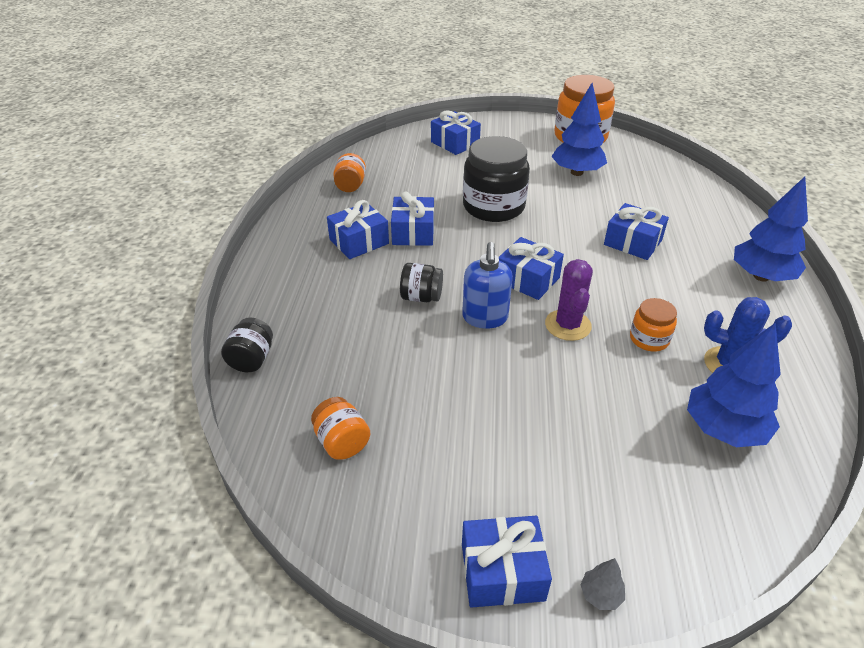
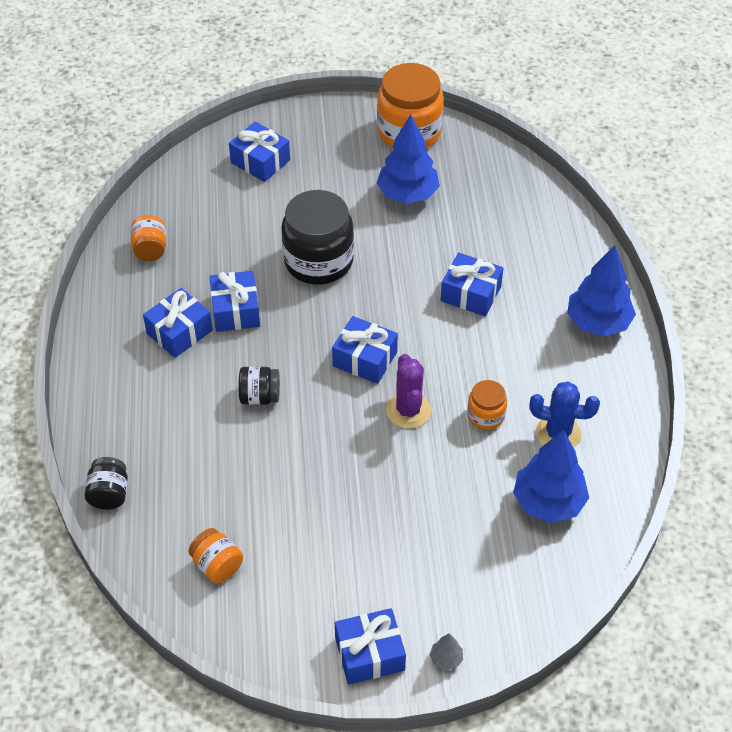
camera: 10 degrees left, 10 degrees up
(485, 318) = (327, 413): blue soap dispenser -> none

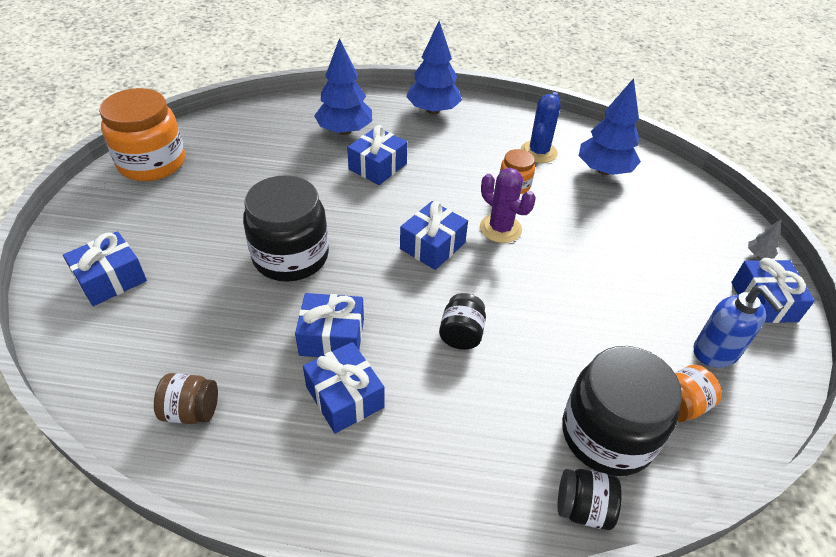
camera: 80 degrees left, 5 degrees down
(150, 249) = (191, 411): orange jar -> brown jar
(177, 509) = (607, 435): none -> black jar
(286, 600) = (715, 352): none -> blue soap dispenser
(408, 194) = (235, 179): blue tree -> blue tree (344, 131)
(408, 410) = (500, 228): purple cactus -> purple cactus turned 45 degrees clockwise

